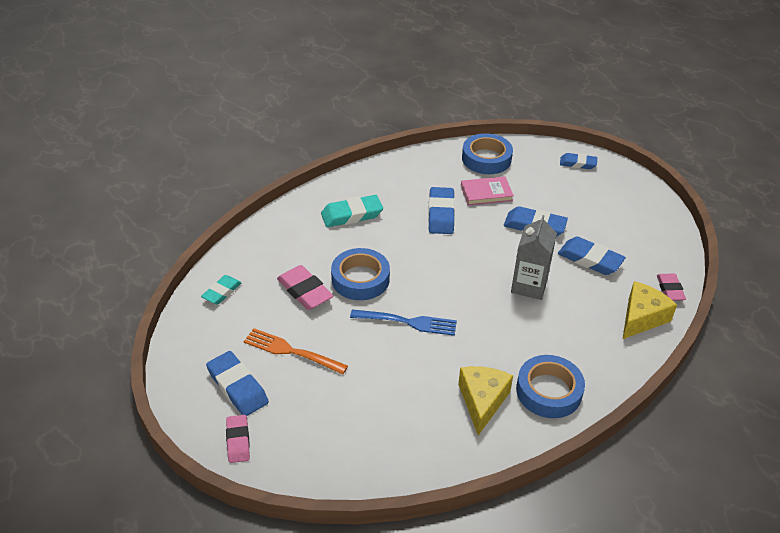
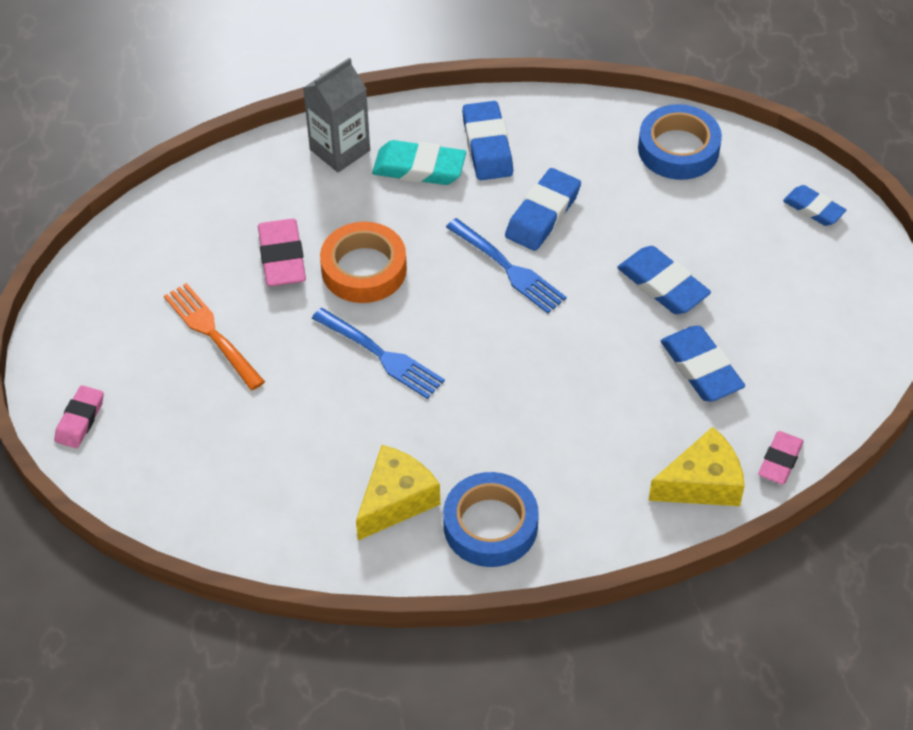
camera: 30 degrees right, 10 degrees up
(222, 292) = (181, 217): turquoise eraser -> none
(237, 387) = (121, 353): blue eraser -> blue eraser (487, 146)
(360, 279) = (364, 269): blue tape -> orange tape
(443, 248) = (507, 268): none -> blue fork
(486, 193) = (633, 205): pink book -> none
(529, 286) = (581, 371): grey carton -> grey carton (340, 150)

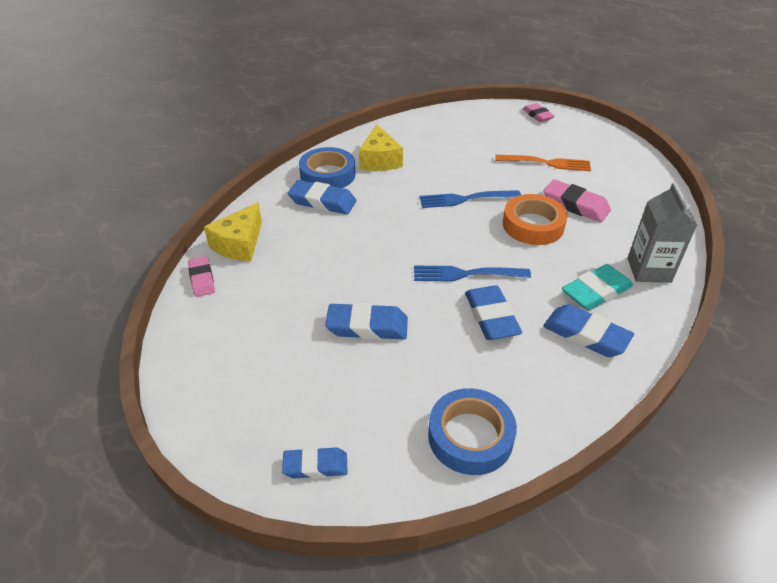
camera: 135 degrees right, 10 degrees down
(701, 368) = (293, 295): blue eraser -> blue eraser (322, 202)

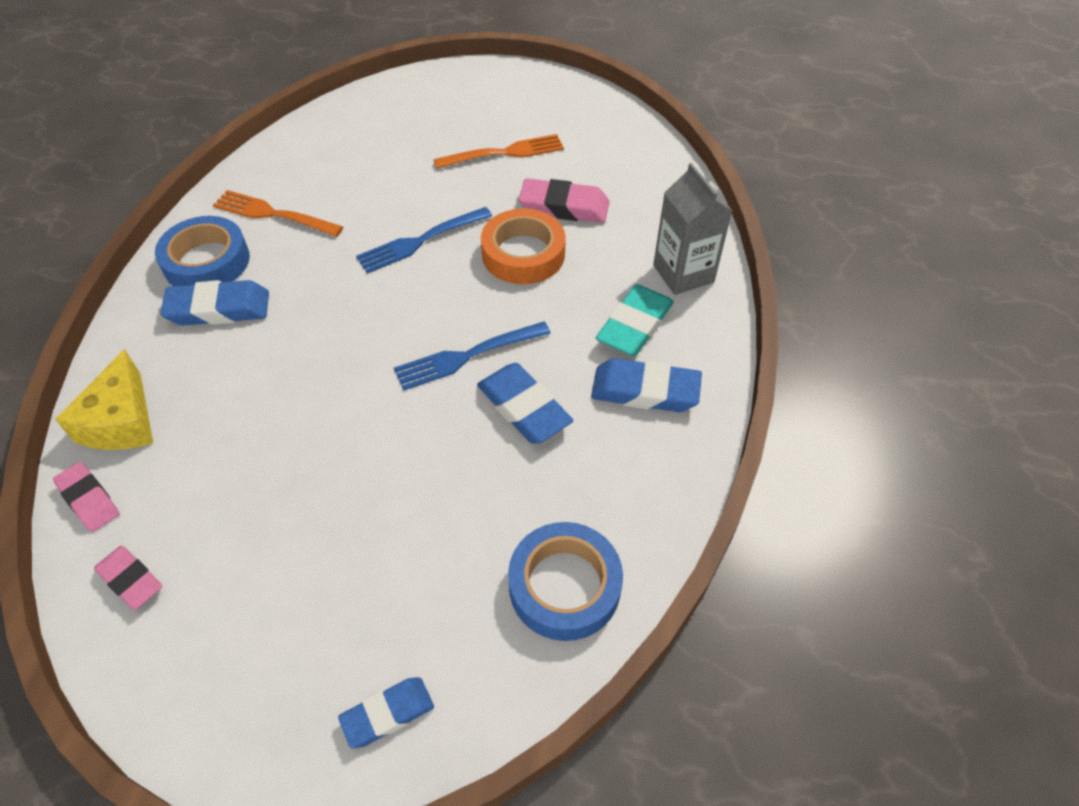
camera: 25 degrees left, 10 degrees up
(367, 326) = (369, 483): blue eraser -> none
(379, 160) = (274, 214): yellow cheese -> orange fork
(537, 115) = (464, 80): pink eraser -> pink eraser (131, 580)

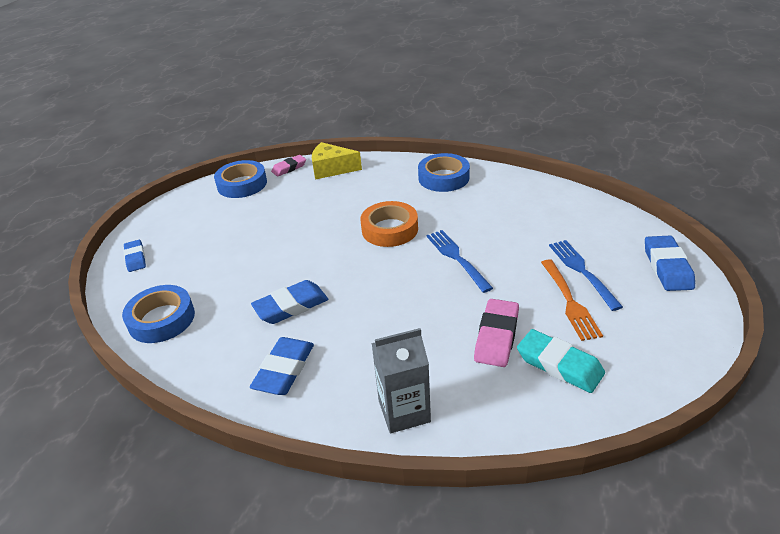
camera: 100 degrees right, 15 degrees down
(131, 580) = (242, 184): pink eraser -> blue tape
(219, 309) = (403, 186): blue eraser -> blue eraser (667, 267)
(274, 214) = (486, 196): orange fork -> none
(468, 356) = (342, 281): blue fork -> blue fork (582, 272)
(523, 254) = (439, 310): orange tape -> orange tape (390, 229)
(634, 325) = (349, 370): turquoise eraser -> turquoise eraser (559, 365)

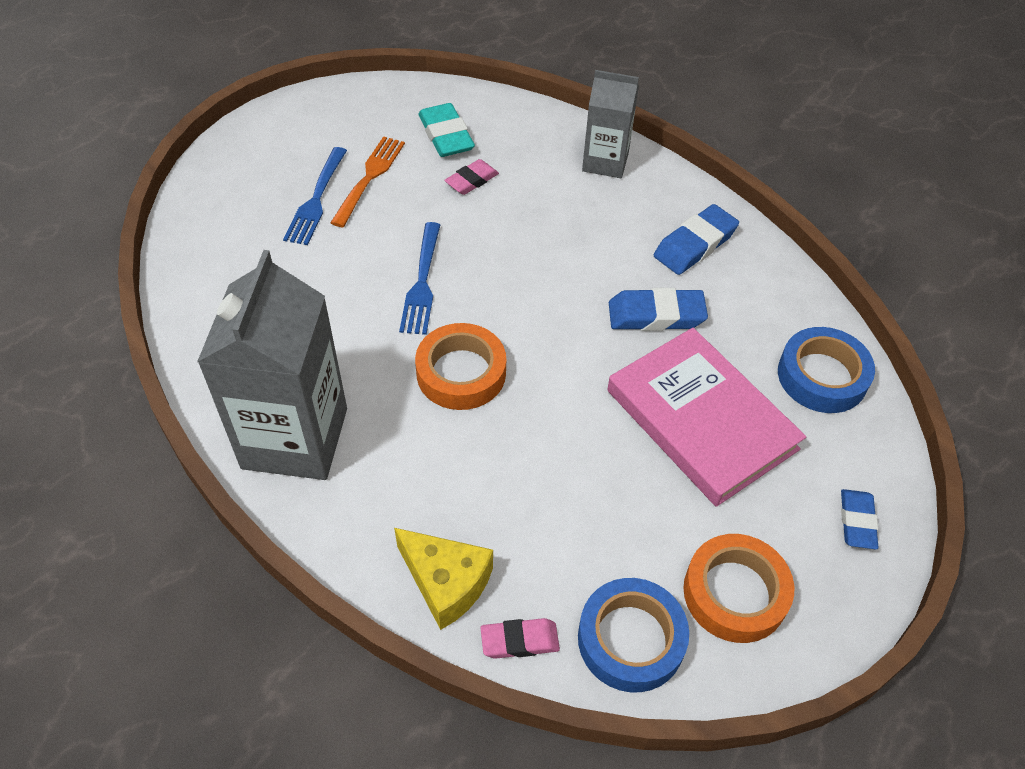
camera: 155 degrees left, 15 degrees up
(198, 212) = (735, 593): none -> orange tape
(237, 265) = (701, 419): none -> pink book
(443, 178) = (295, 438): blue tape -> grey carton
(496, 336) = (471, 180): pink eraser -> pink eraser, size x0.65
(667, 267) = (235, 163): blue eraser -> none

